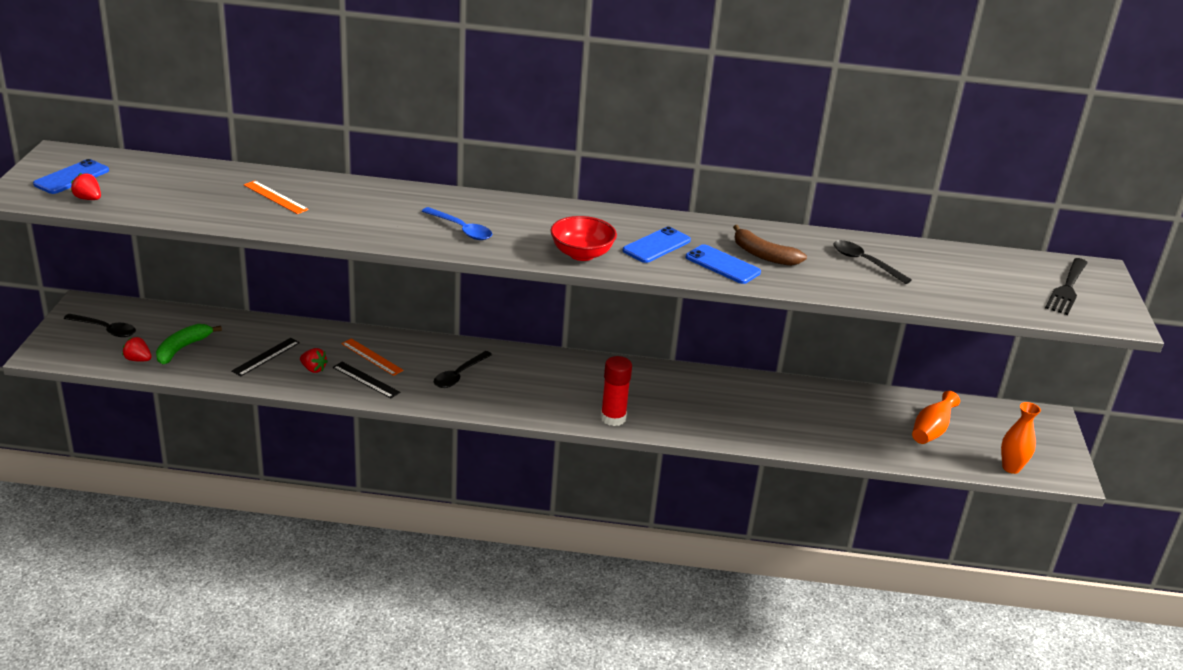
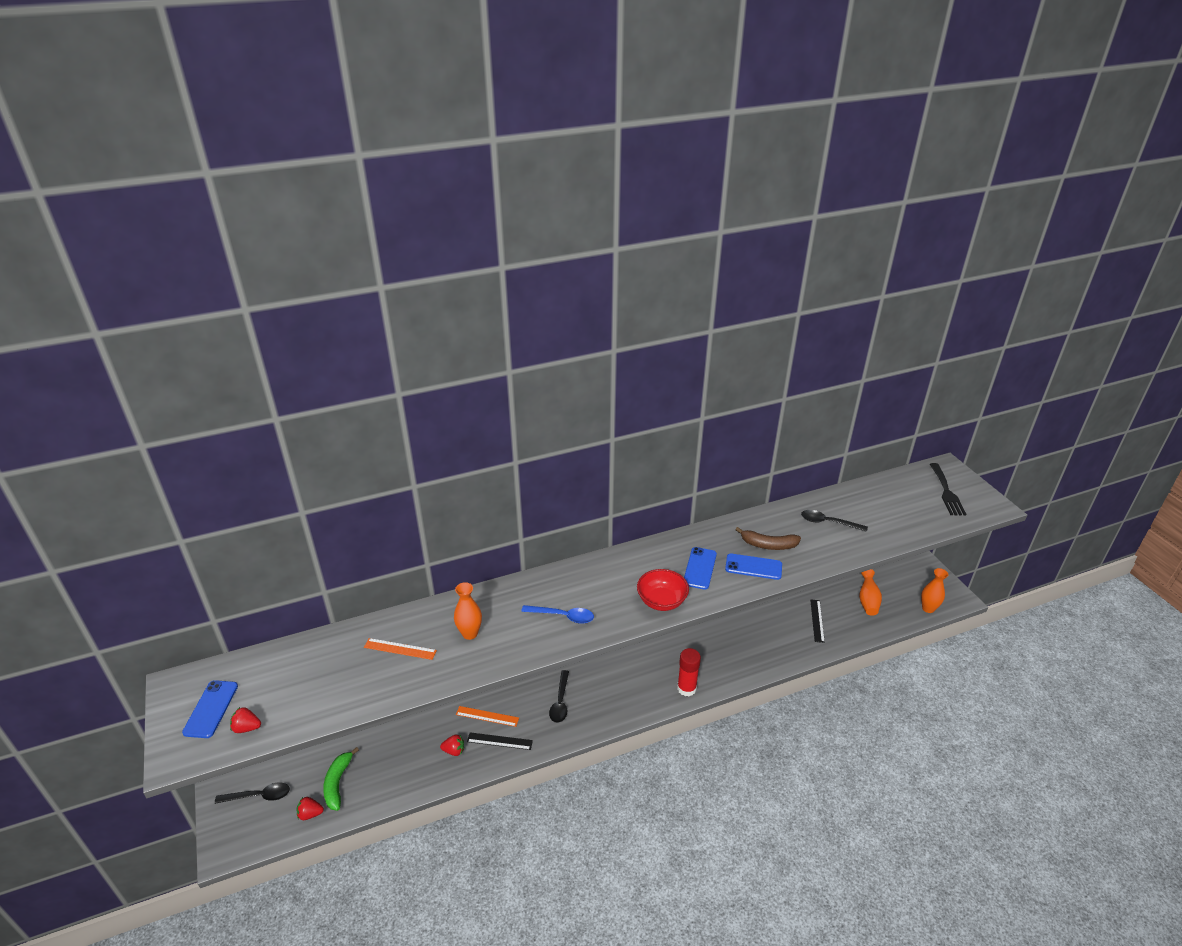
camera: 25 degrees left, 5 degrees up
(266, 357) = (409, 757): black ruler -> black ruler (817, 620)
(353, 210) = (470, 633): none -> orange vase

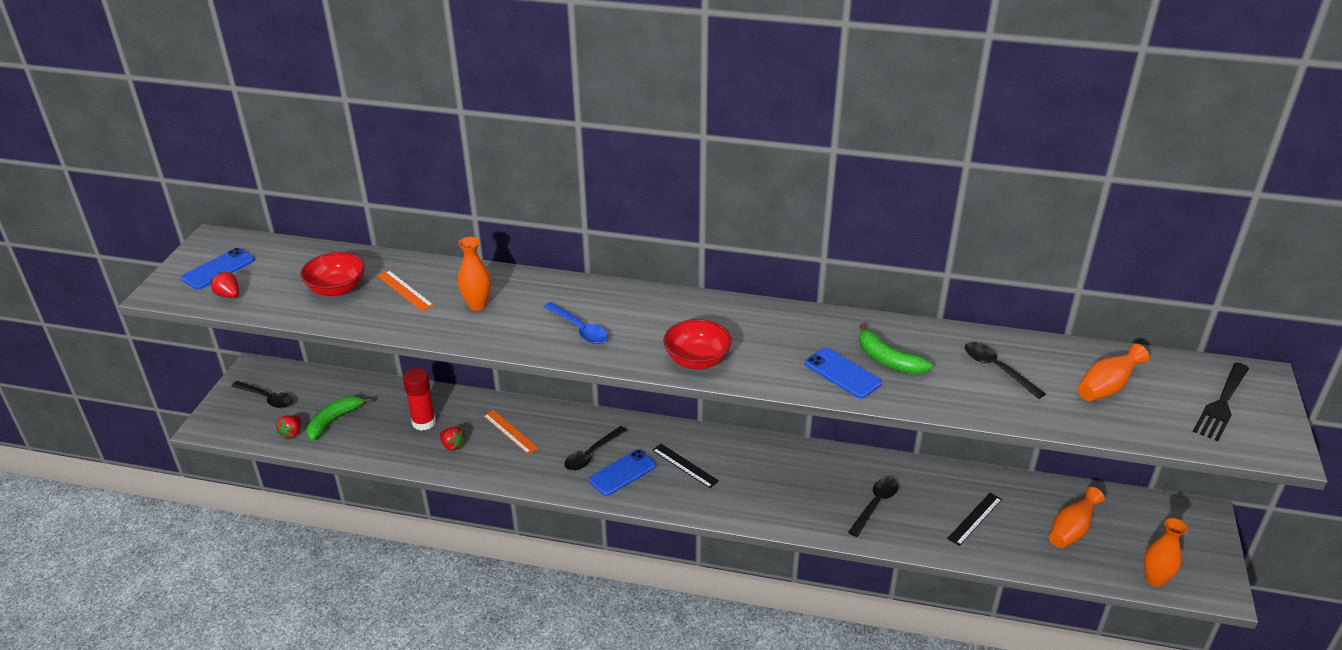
camera: 35 degrees right, 0 degrees up
(310, 814) = (291, 433): red strawberry -> red strawberry turned 105 degrees counterclockwise
(341, 675) = (337, 289): none -> red bowl
(499, 741) = (501, 459): black ruler -> black ruler (685, 465)
(686, 688) = (738, 508): red glue stick -> red glue stick (424, 422)
(699, 568) = (776, 348): blue phone -> blue phone (622, 473)
(759, 641) = (875, 504): none -> black spoon
(768, 545) = (888, 360): brown banana -> green banana
(889, 508) = (1106, 388): none -> orange vase

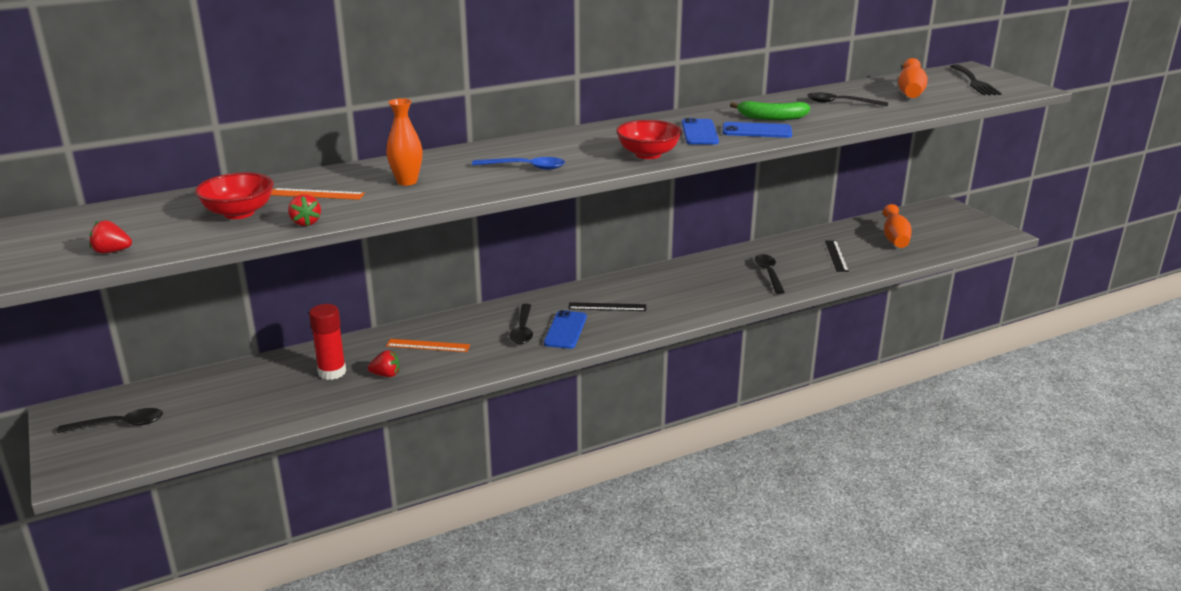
camera: 40 degrees left, 10 degrees down
(218, 269) = (62, 241): blue phone -> blue phone (699, 132)
(291, 433) = (192, 436): red strawberry -> red strawberry (305, 223)
(334, 421) = (229, 408): green banana -> none
(1155, 579) = (968, 242): orange vase -> none

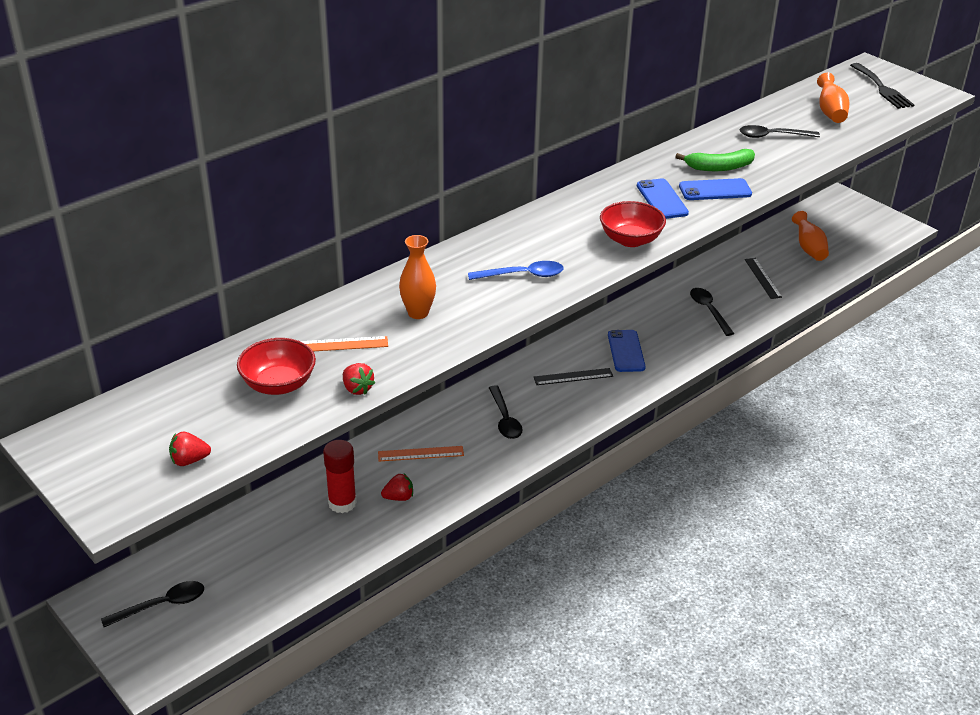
camera: 15 degrees left, 10 degrees up
(565, 330) = (546, 413): blue phone -> blue phone (626, 351)

